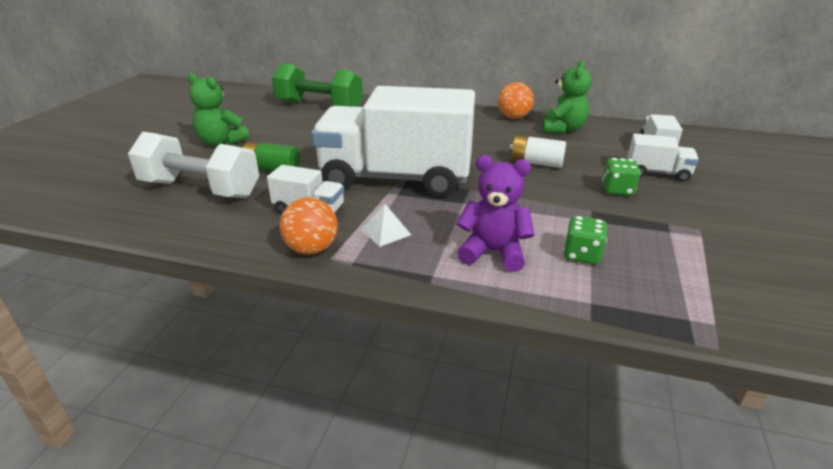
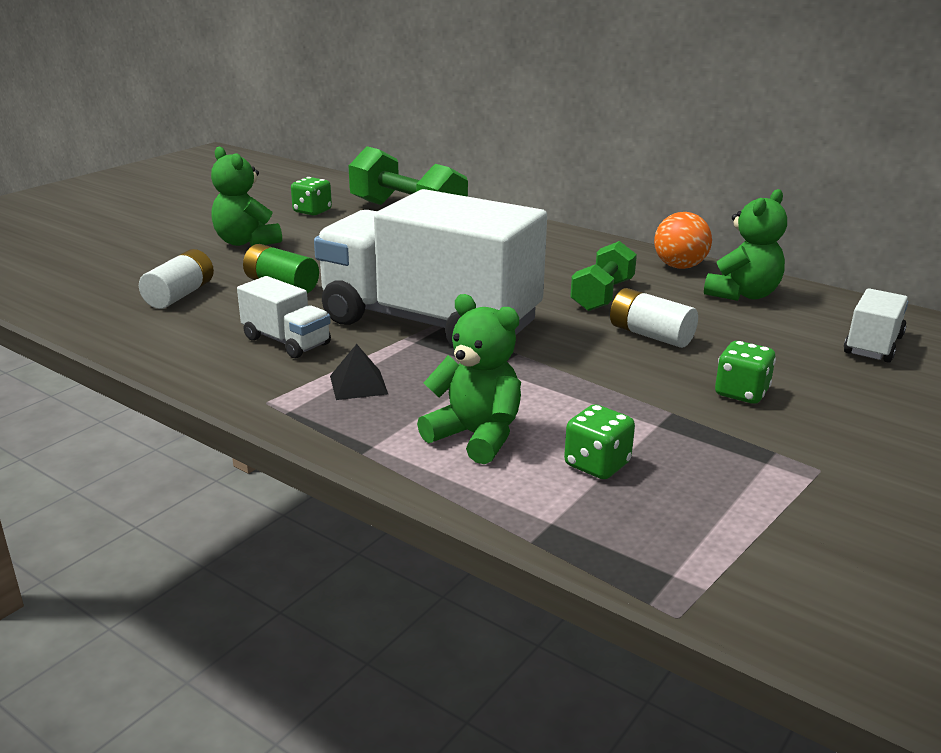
camera: 20 degrees right, 5 degrees down
(200, 189) = (180, 295): white dumbbell -> white battery
(252, 114) = (312, 211): none -> green dice
(312, 249) = (253, 386): orange ball -> none
(386, 232) = (358, 385): white pyramid -> black pyramid
(486, 142) = (602, 295): none -> green dumbbell
(493, 252) = (476, 436): purple teddy bear -> green teddy bear
(657, 173) = (835, 381): white truck -> none

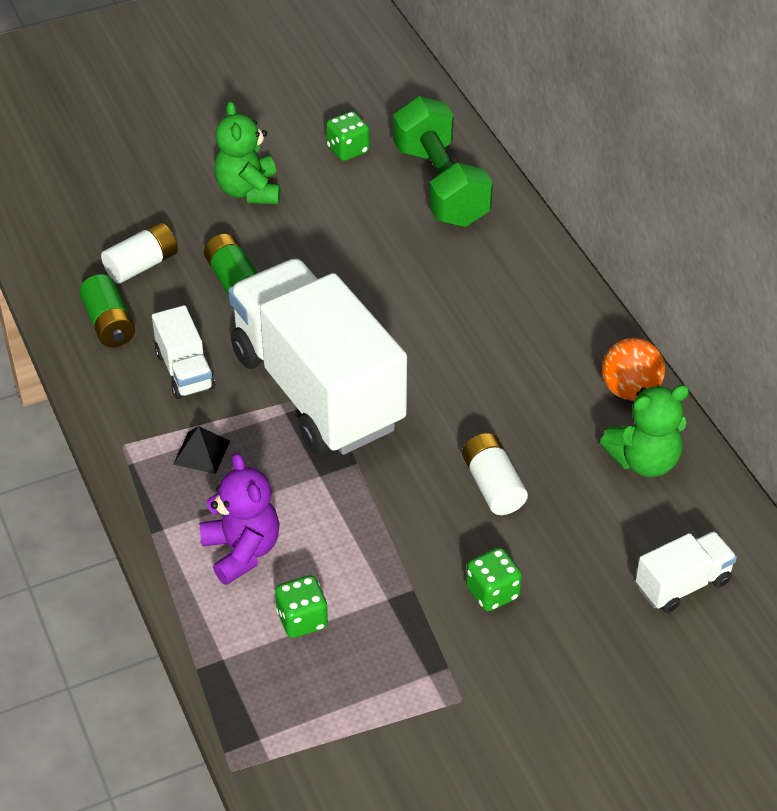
camera: 30 degrees right, 20 degrees up
(177, 333) = (109, 324): none -> green battery
(476, 436) = (242, 551): green teddy bear -> purple teddy bear
(602, 295) = (506, 409): green dumbbell -> none

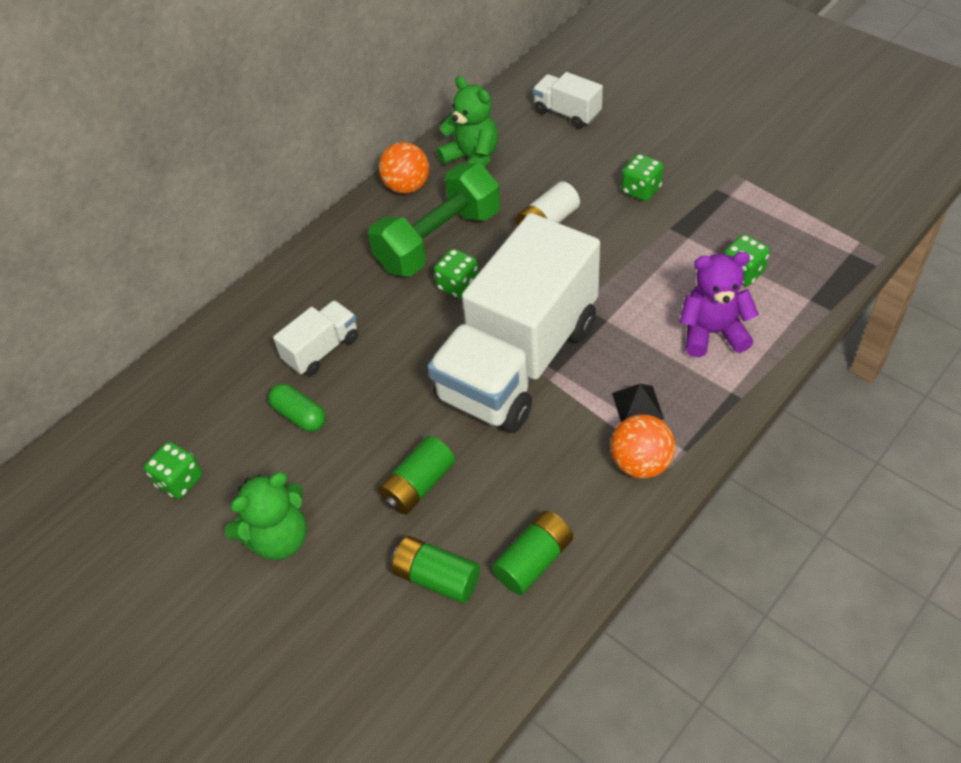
camera: 110 degrees left, 5 degrees up
(141, 427) = (640, 463): none -> orange ball
(142, 265) = (437, 577): white battery -> green battery
(185, 371) = (555, 465): white truck -> white truck (322, 349)
(242, 551) = (712, 333): purple teddy bear -> purple teddy bear turned 45 degrees clockwise
(363, 230) = (299, 415): none -> green capsule
(441, 186) = (210, 384): green dumbbell -> green dumbbell (438, 240)
(447, 381) = (458, 286): none -> green dice

